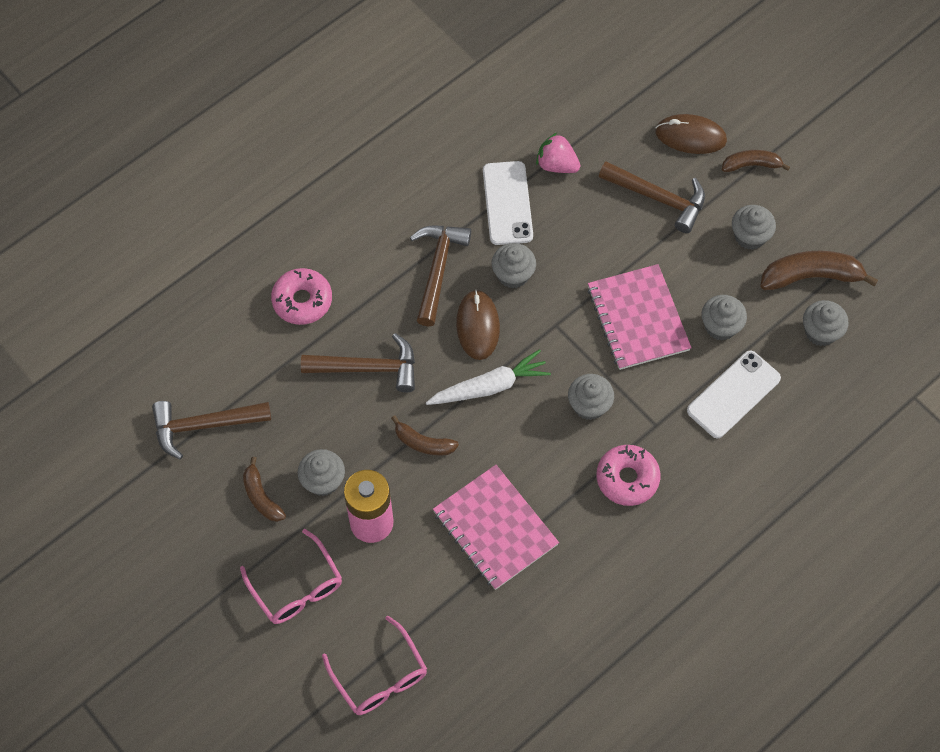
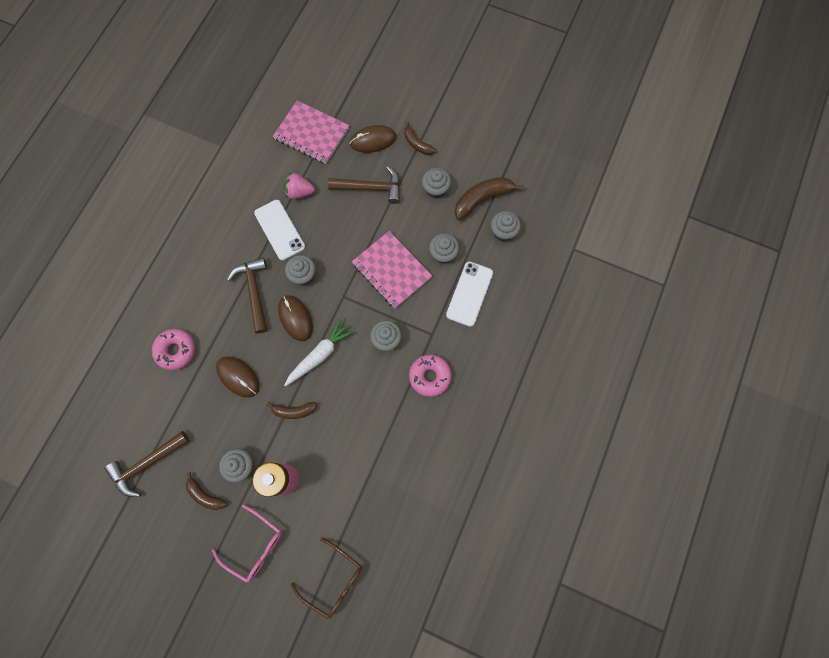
camera: 25 degrees left, 10 degrees up
(368, 368) = (238, 377): brown hammer -> brown mouse
(380, 677) = (334, 580): pink glasses -> brown glasses
(495, 528) = (363, 446): pink notebook -> pink notebook (311, 133)
(751, 165) = (417, 144): brown banana -> brown banana turned 105 degrees counterclockwise

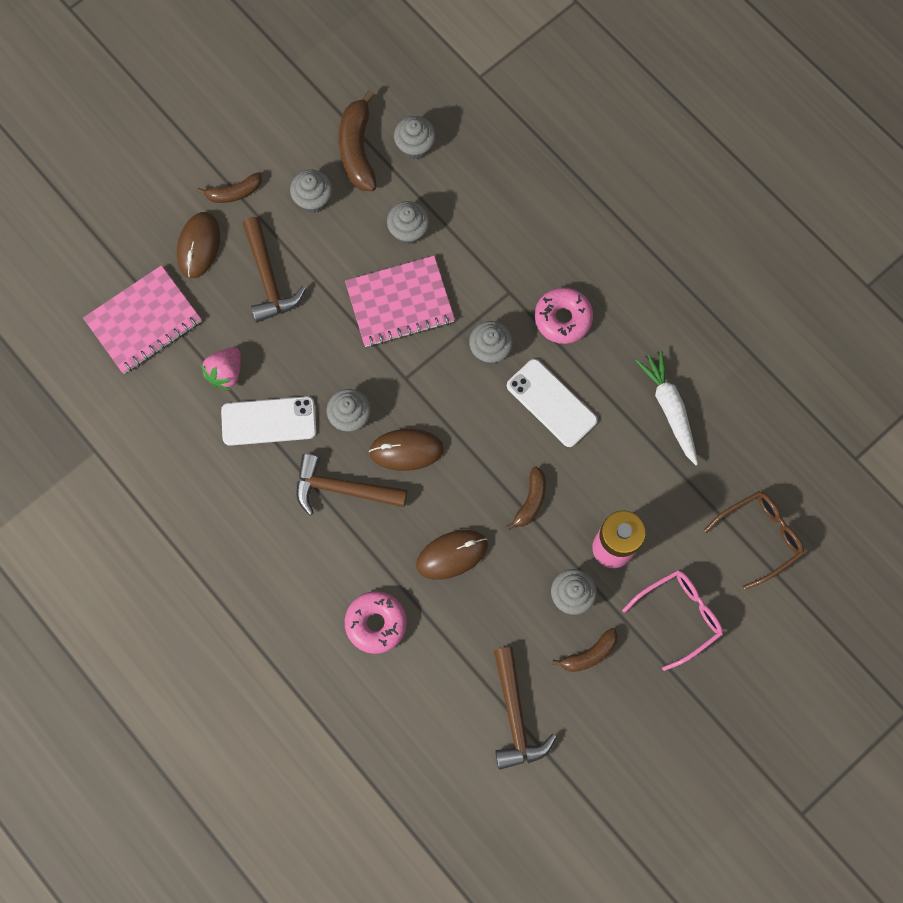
camera: 65 degrees left, 0 degrees up
(320, 355) = (471, 439): white carrot -> white carrot (669, 409)
(371, 188) = (268, 279): brown hammer -> brown hammer turned 135 degrees clockwise
(469, 294) = (478, 224): white phone -> white phone (551, 403)

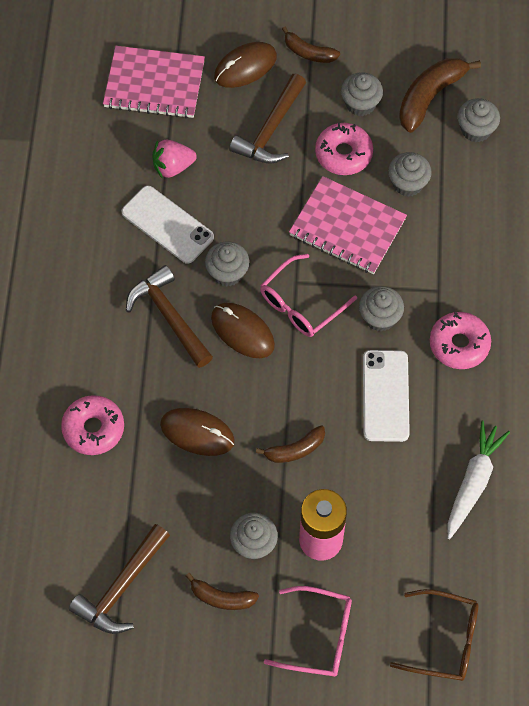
camera: 45 degrees right, 10 degrees down
(340, 249) = (343, 154): none -> pink donut
(426, 391) = (301, 304): none -> pink glasses

